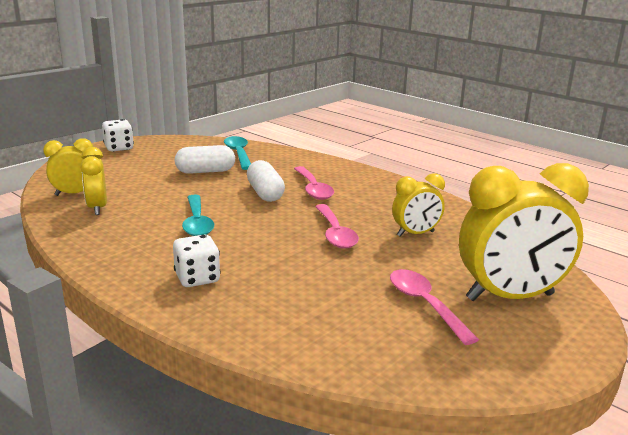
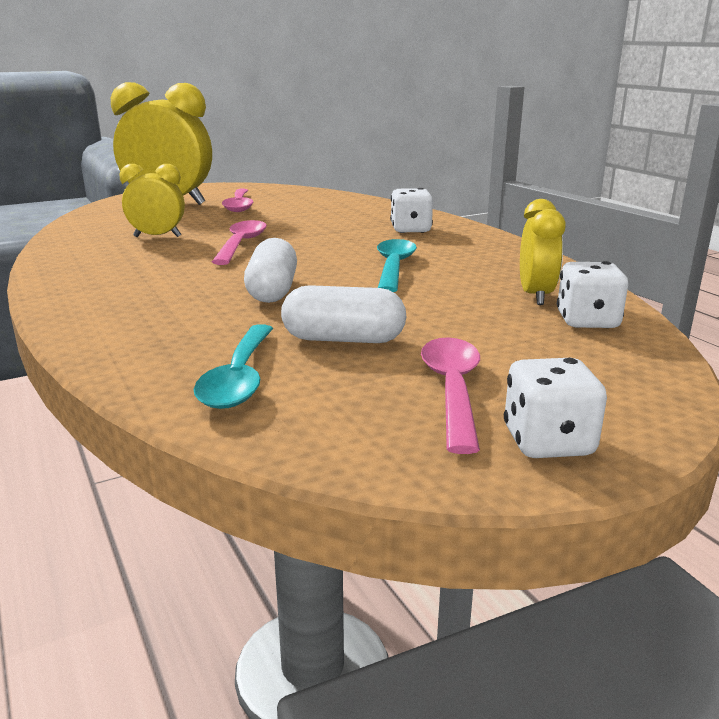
camera: 160 degrees left, 0 degrees up
(74, 194) = (587, 321): yellow clock -> white dice
(313, 189) = (192, 289): pink spoon -> pink spoon (452, 390)

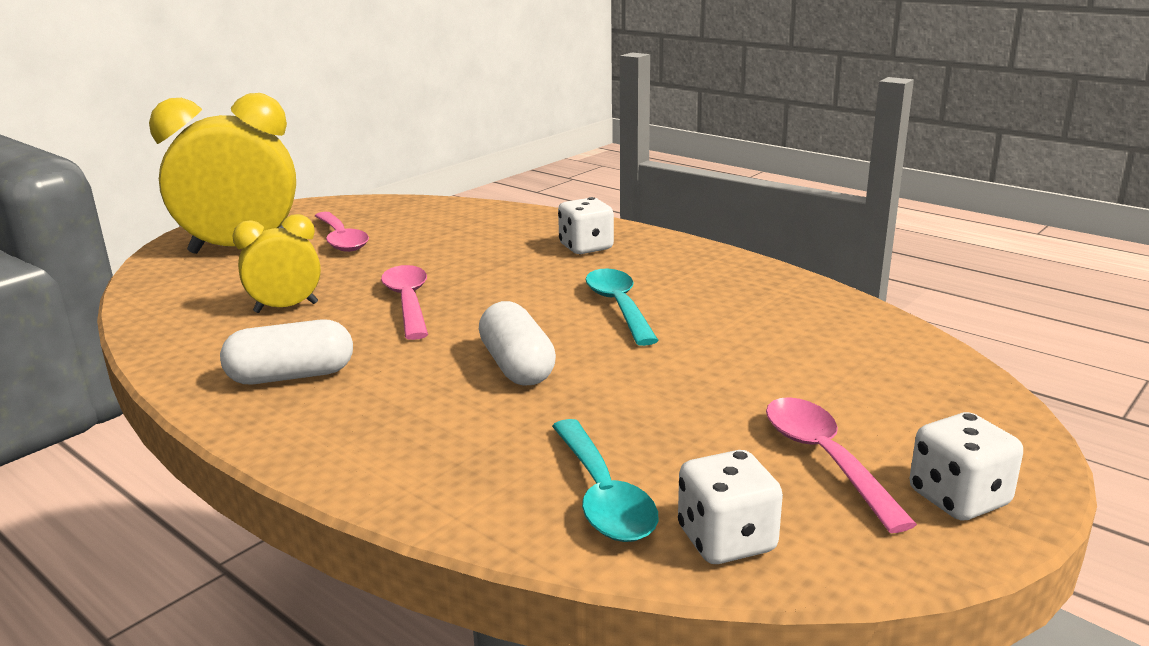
camera: 20 degrees left, 0 degrees up
(343, 339) = (660, 418): white capsule -> white capsule (291, 376)
(535, 296) = (797, 321): yellow clock -> none
(587, 321) = (872, 345): white dice -> white dice (726, 540)

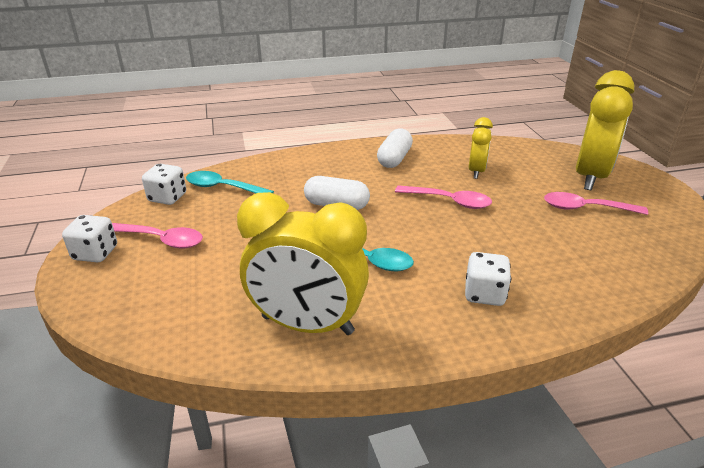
camera: 125 degrees right, 10 degrees up
(767, 297) = (307, 325): none -> yellow clock

